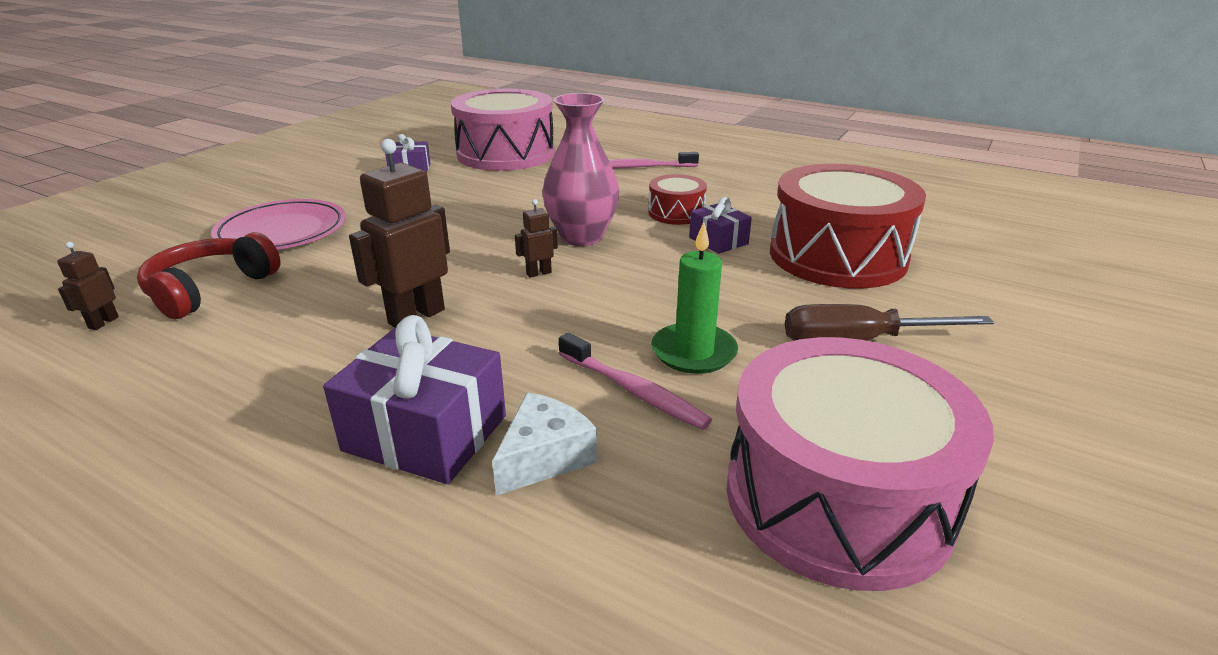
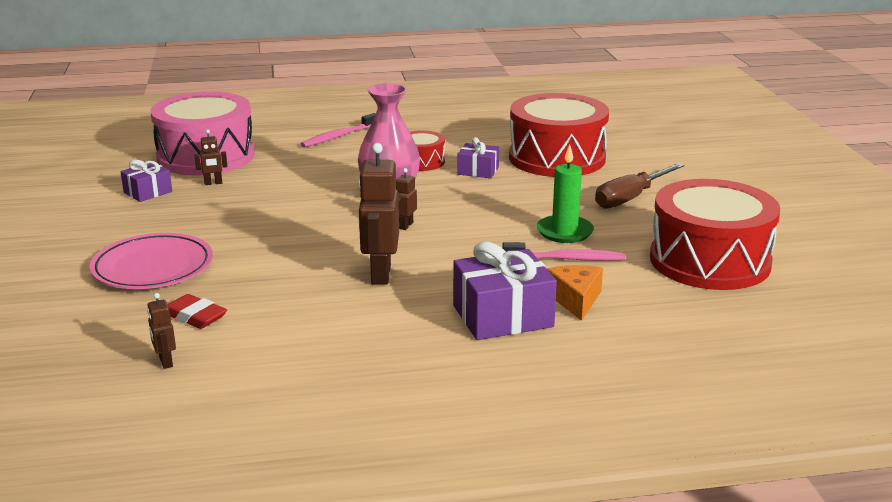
camera: 40 degrees left, 5 degrees down
(210, 289) = (195, 317): red headphones -> red eraser
(466, 177) = (213, 183): none -> brown robot
(544, 457) = (575, 299): white cheese -> orange cheese
(838, 498) = (709, 261): pink drum -> red drum

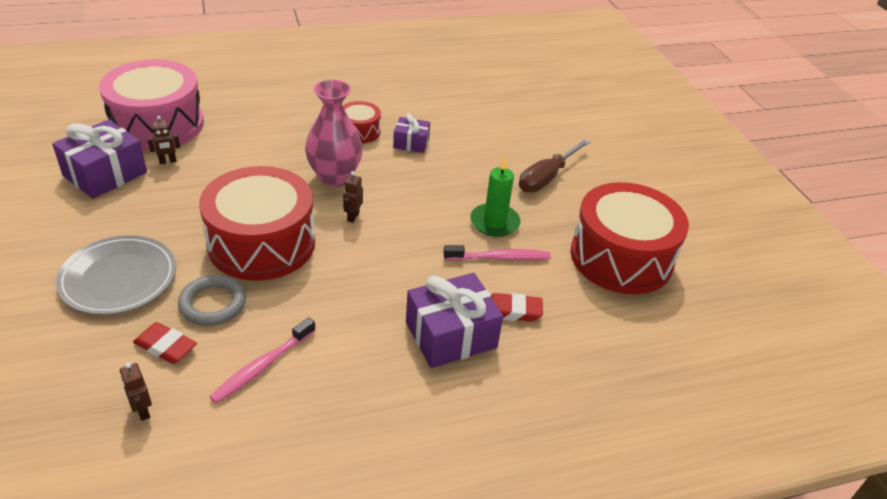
camera: 10 degrees left, 15 degrees up
(148, 192) = (105, 174): purple gift -> purple gift, size x1.77
(153, 267) = (119, 279): pink plate -> grey plate
(247, 287) = (213, 304): none -> grey ring
(339, 136) = (281, 97): pink toothbrush -> pink toothbrush (263, 366)
(380, 274) = (335, 283): brown robot -> none
(557, 158) = (478, 126): red drum -> red drum (262, 243)
(575, 299) = (512, 311): orange cheese -> red eraser

